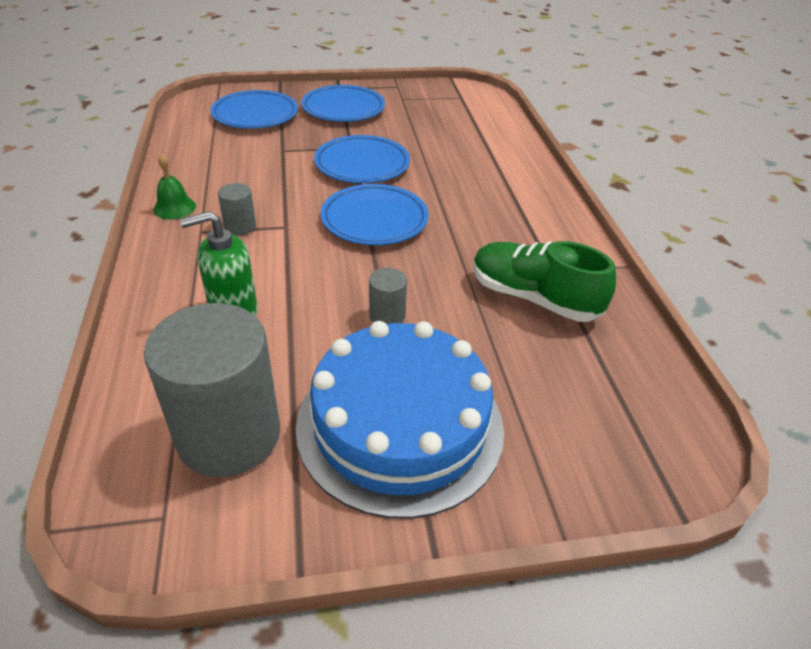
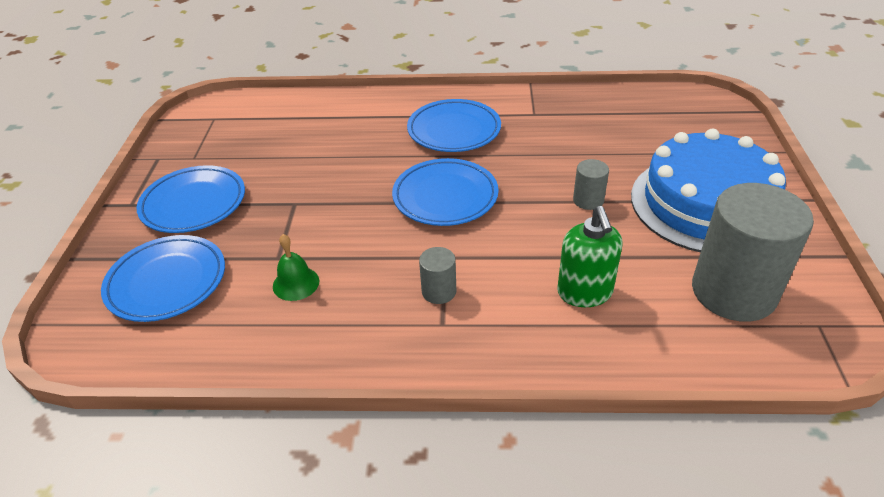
camera: 75 degrees left, 0 degrees up
(174, 207) = (386, 351): green bell -> green bell (296, 283)
(362, 164) = (336, 197): blue plate -> blue plate (454, 130)
(533, 298) = (567, 128): green shoe -> none

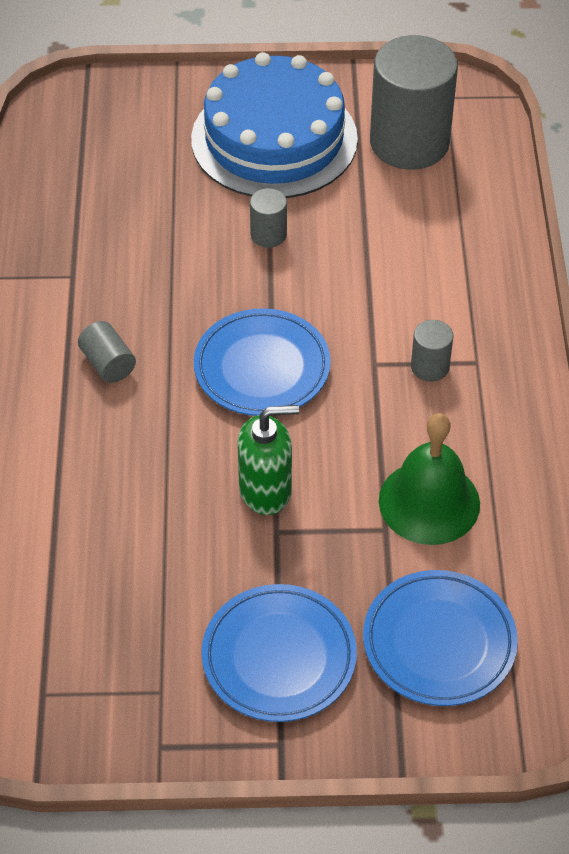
camera: 95 degrees left, 10 degrees up
(296, 283) = (429, 502): green bell -> green bell, size x1.80
(454, 130) = (108, 364): blue plate -> grey cylinder
(584, 293) = (421, 248): green soap dispenser -> green soap dispenser (266, 490)

